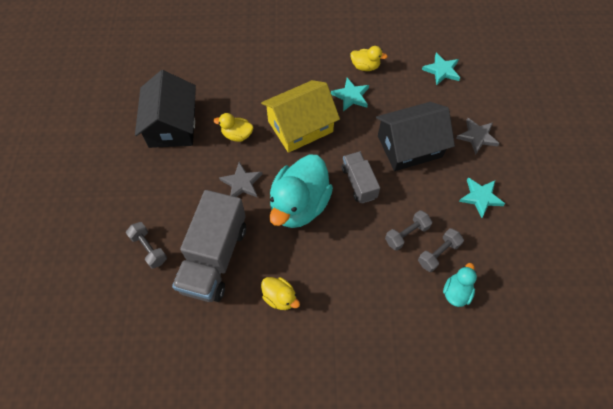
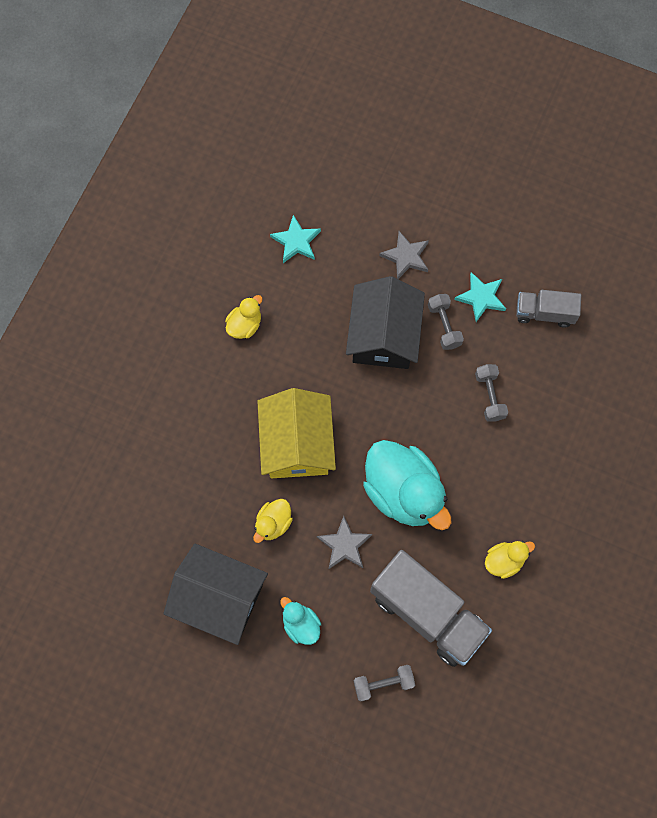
camera: 65 degrees left, 10 degrees up
(351, 96) = (281, 364): turquoise star -> none
(359, 183) = (405, 414): grey truck -> grey truck (544, 313)
(438, 253) = (525, 376): grey dumbbell -> grey dumbbell (444, 326)
(456, 292) = (573, 382): turquoise duck -> turquoise duck (301, 624)

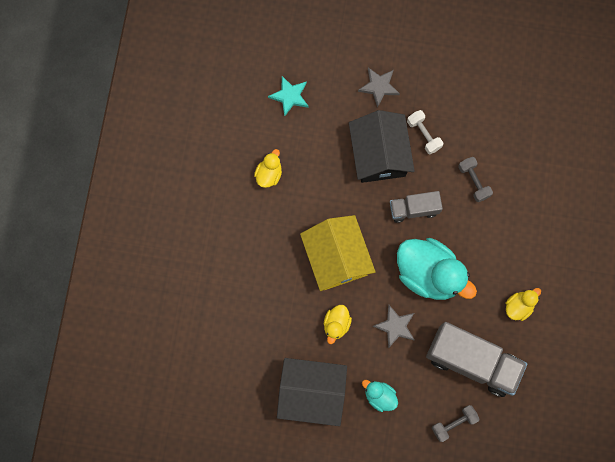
camera: 15 degrees left, 5 degrees up
(444, 326) = (423, 135): grey dumbbell -> white dumbbell
(481, 297) = (446, 105): turquoise star -> none
(544, 313) = (498, 105): grey truck -> grey truck (413, 209)

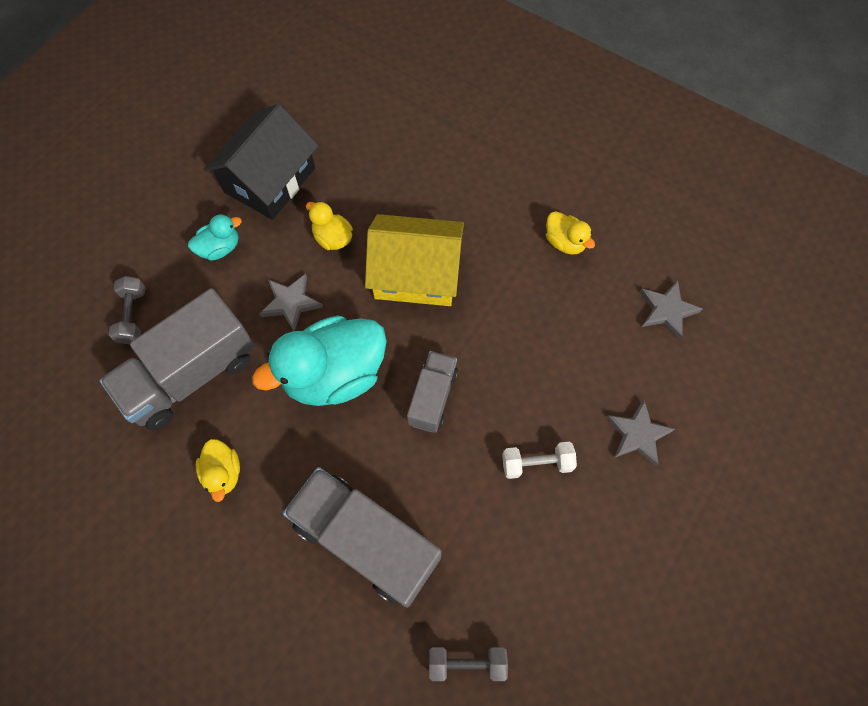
camera: 115 degrees right, 10 degrees down
(289, 96) = (667, 310): turquoise star -> grey star
(379, 154) = (533, 388): black house -> none
(473, 182) = (433, 501): grey dumbbell -> grey dumbbell (467, 663)
(513, 207) = (366, 540): none -> grey truck

